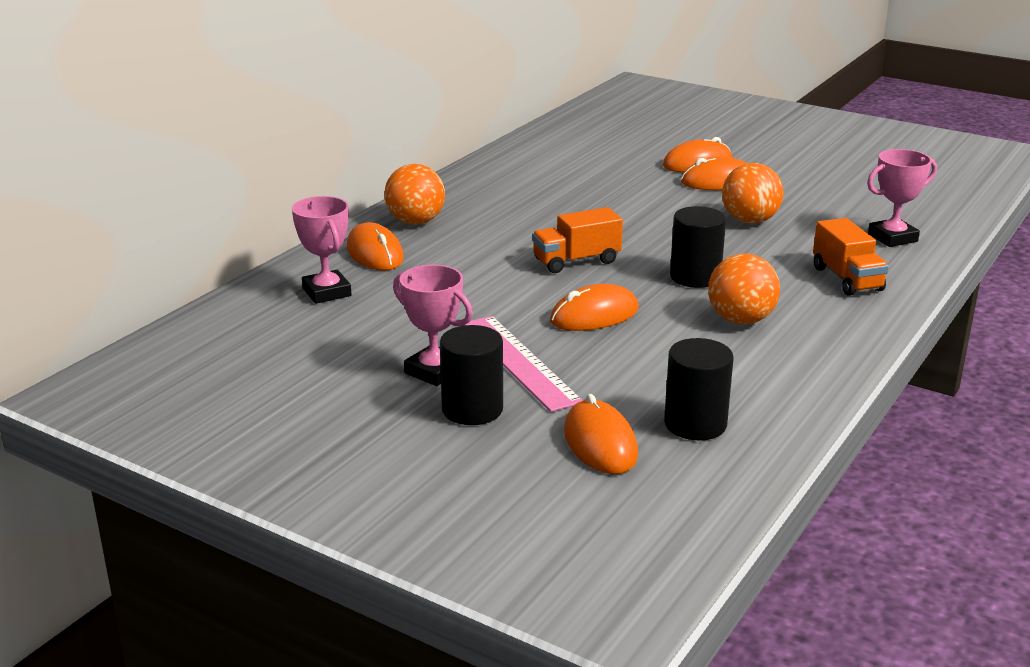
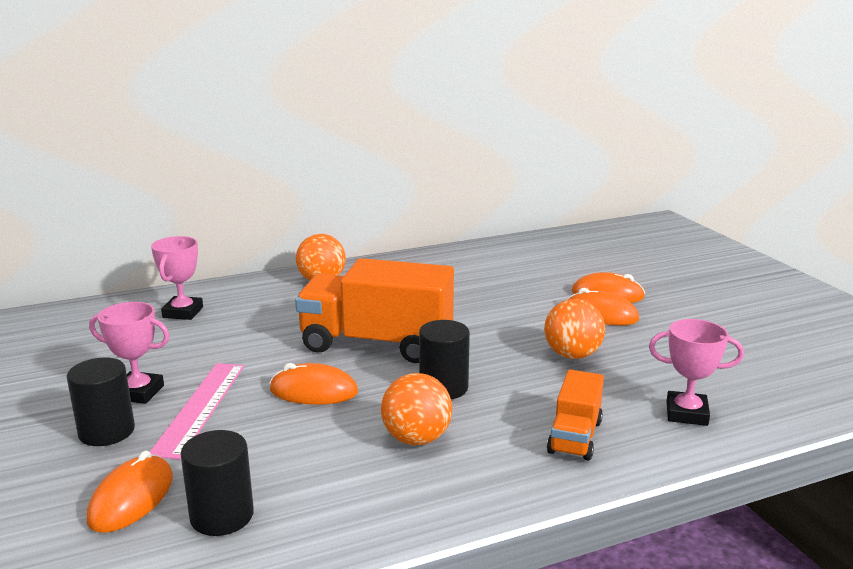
camera: 35 degrees right, 5 degrees down
(375, 253) = (258, 295): orange mouse -> none
(434, 371) = (138, 392): pink trophy -> pink trophy turned 60 degrees counterclockwise
(576, 261) = (376, 344): orange truck -> orange truck, size x1.92

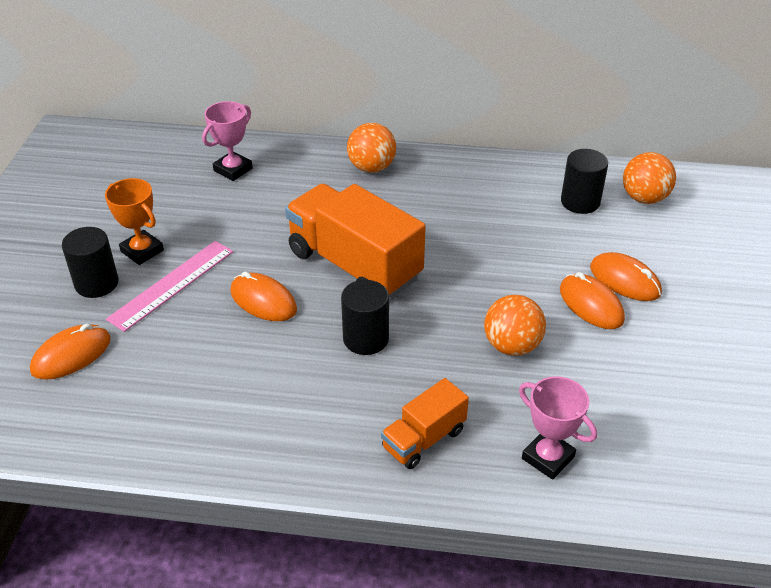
camera: 30 degrees right, 20 degrees up
(138, 392) = (142, 251): pink trophy -> orange trophy
(222, 516) = (113, 397): black cylinder -> black cylinder (580, 202)
(416, 439) = (298, 385): orange ball -> orange ball (644, 198)

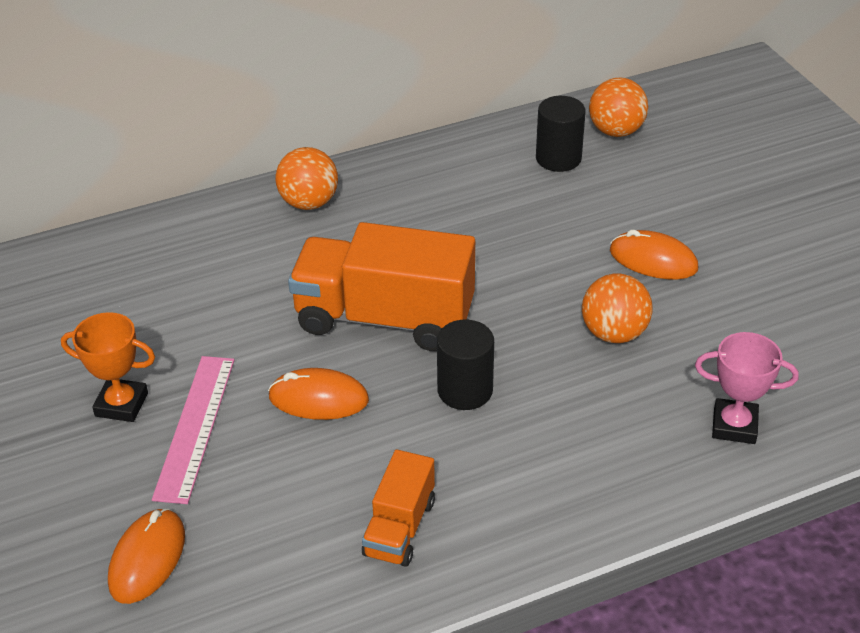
camera: 30 degrees left, 0 degrees up
(96, 283) = (100, 465): black cylinder -> none
(233, 169) = (146, 266): pink trophy -> none
(424, 439) = (608, 463): orange truck -> orange truck (399, 528)
(625, 280) = (664, 222): orange mouse -> none

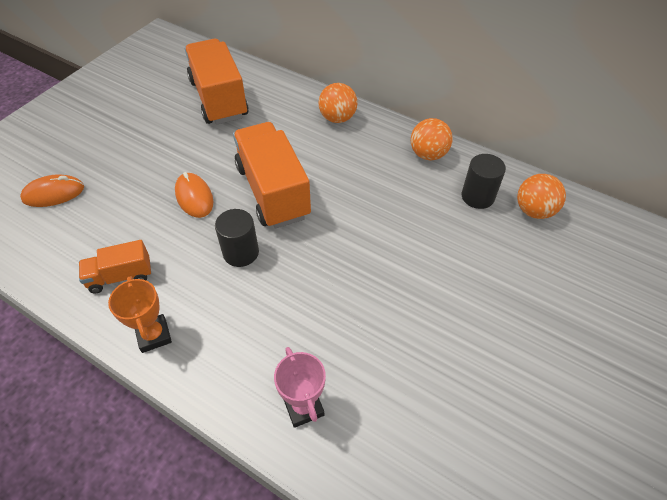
camera: 55 degrees right, 10 degrees up
(121, 404) = (146, 133): orange trophy -> orange trophy (154, 335)
(134, 297) = (219, 99): none -> orange truck
(194, 427) = (146, 164): pink ruler -> none
(614, 333) = (341, 300): orange ball -> orange ball (428, 154)
(653, 260) = (426, 288): orange mouse -> none

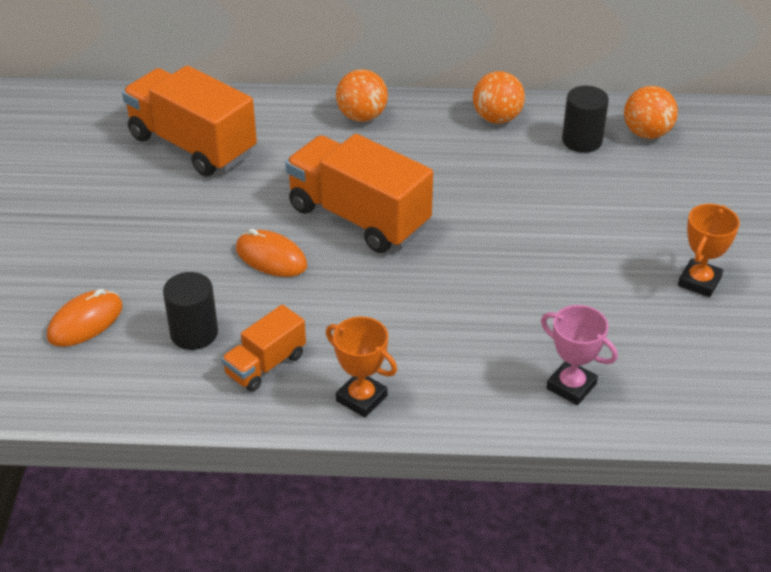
camera: 30 degrees left, 10 degrees down
(241, 252) = (380, 288): black cylinder -> black cylinder (194, 333)
(480, 363) = (699, 282): none -> orange trophy

